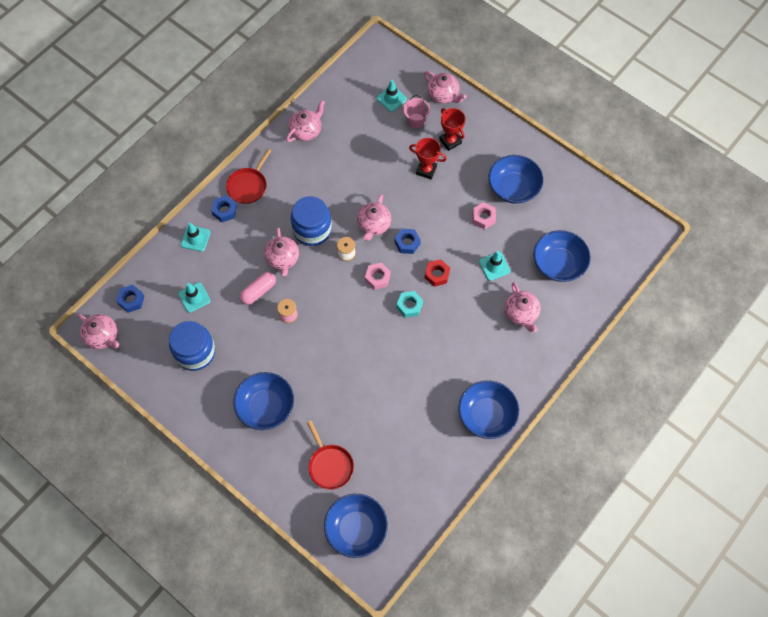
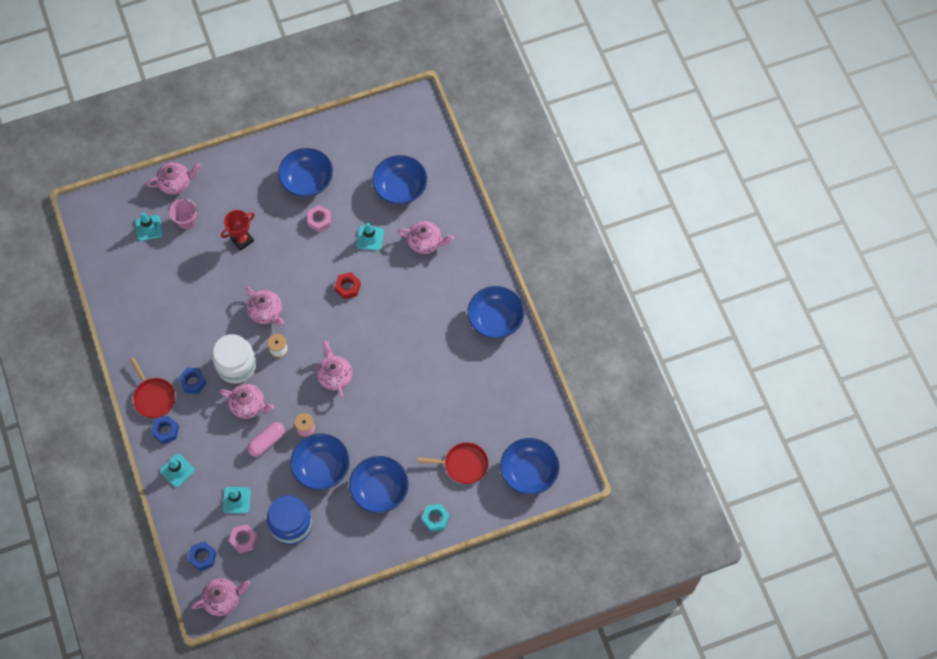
camera: 60 degrees left, 0 degrees up
(258, 291) = (267, 442): pink capsule -> pink capsule turned 60 degrees clockwise
(260, 347) = (321, 467): none -> blue bowl
(306, 130) = (130, 317): pink teapot -> pink teapot (335, 376)
(312, 230) = (236, 365): blue jar -> white jar
(377, 278) = (319, 336): pink nut -> pink nut (244, 540)
(407, 243) = (302, 294): blue nut -> blue nut (193, 382)
(409, 306) = (362, 325): turquoise nut -> turquoise nut (435, 519)
(450, 141) = (227, 204): red trophy -> none

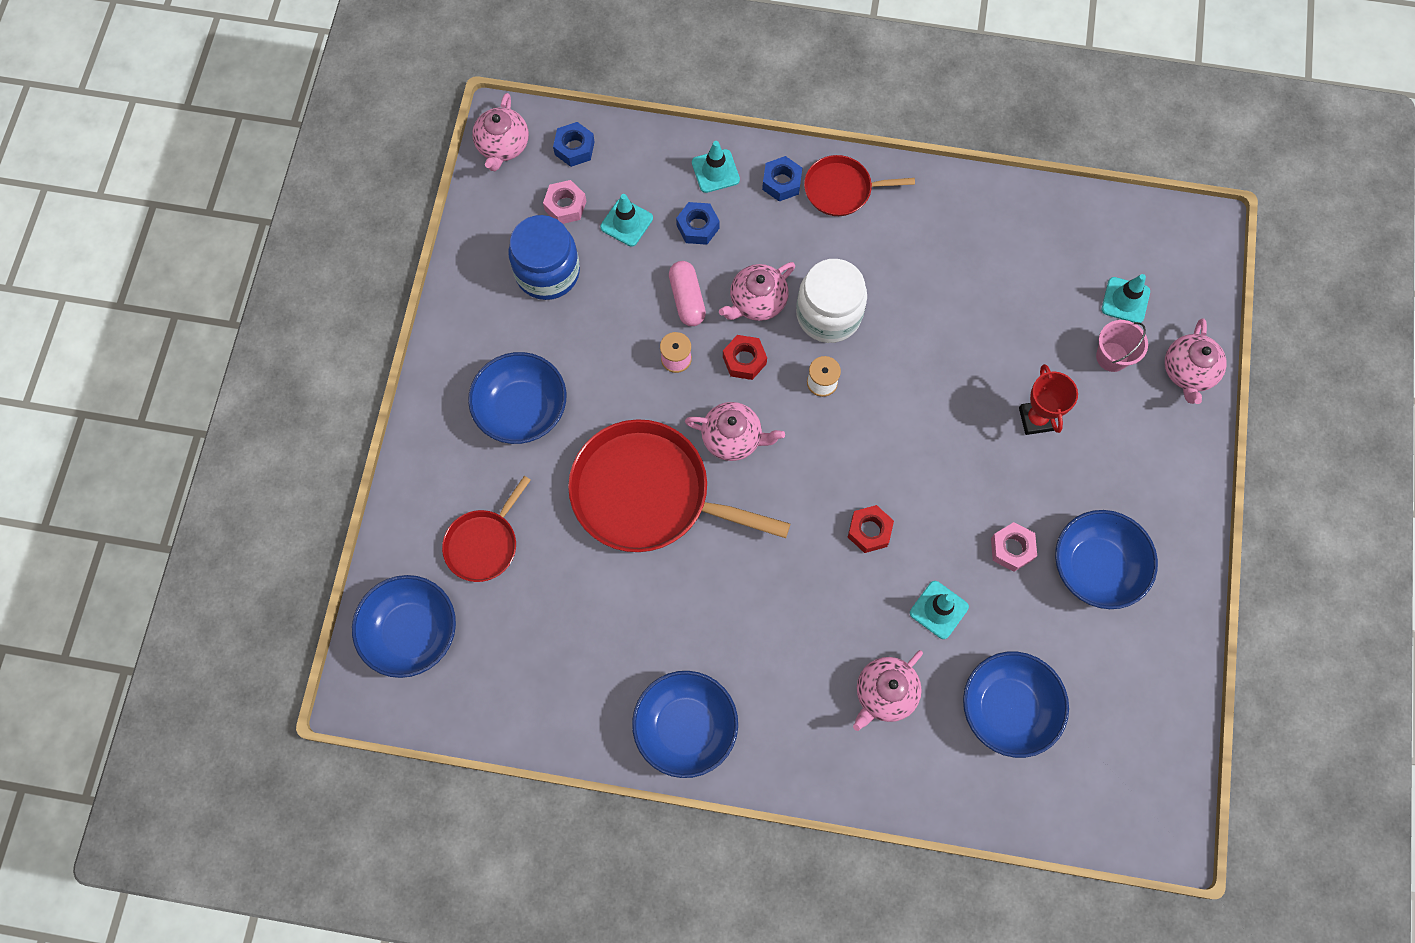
camera: 120 degrees right, 5 degrees up
(193, 382) = (835, 248): blue nut -> blue nut (697, 227)
(266, 312) = (893, 394): pink teapot -> none
(287, 393) = (744, 360): none -> red nut
(321, 467) = (604, 350): blue bowl -> none
(389, 401) = (647, 493): none -> red pan
(435, 519) = (431, 461): turquoise nut -> none

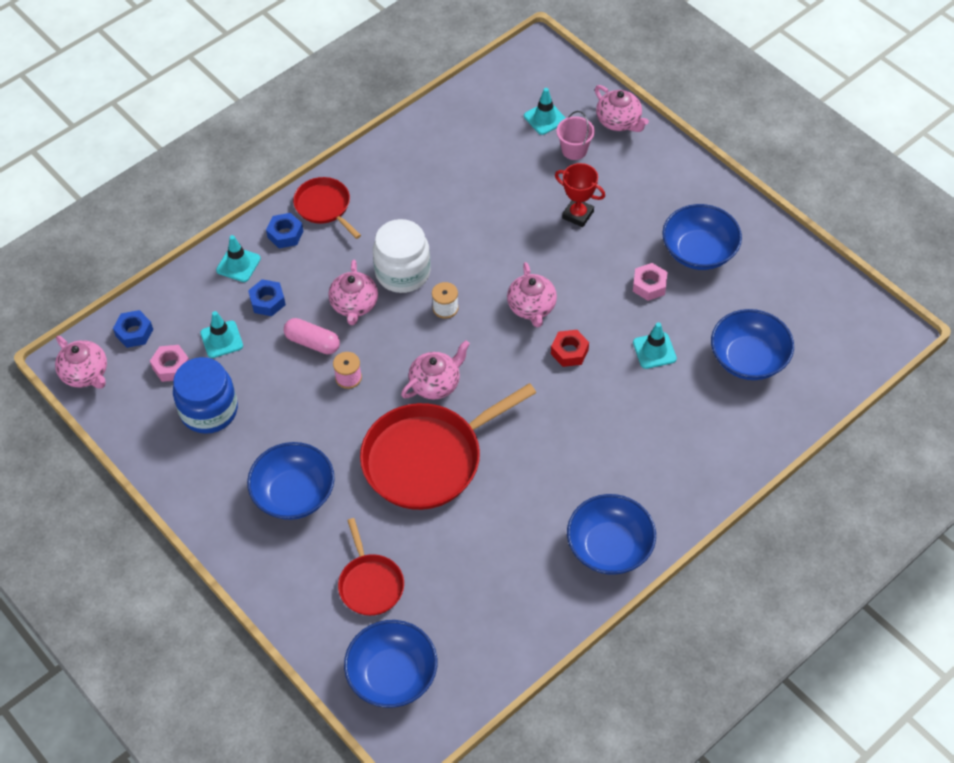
camera: 50 degrees left, 15 degrees down
(744, 360) = (388, 340): red nut -> none
(841, 189) = (324, 206): red pan -> red pan turned 105 degrees clockwise
(884, 693) = (683, 417): pink teapot -> pink teapot (531, 307)

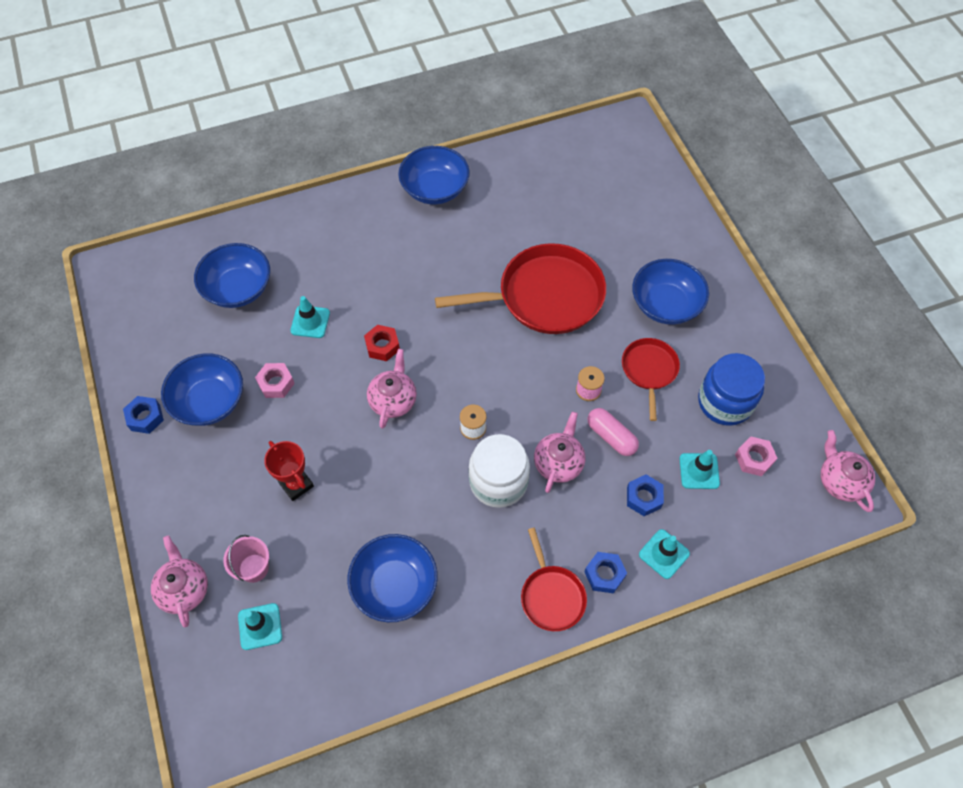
camera: 160 degrees left, 5 degrees up
(134, 332) = (786, 510): blue nut -> blue nut (145, 417)
(370, 584) = (624, 220): red pan -> red pan (649, 370)
(392, 675) = (627, 159): blue bowl -> blue bowl (395, 585)
(435, 383) = (512, 358): pink teapot -> none

